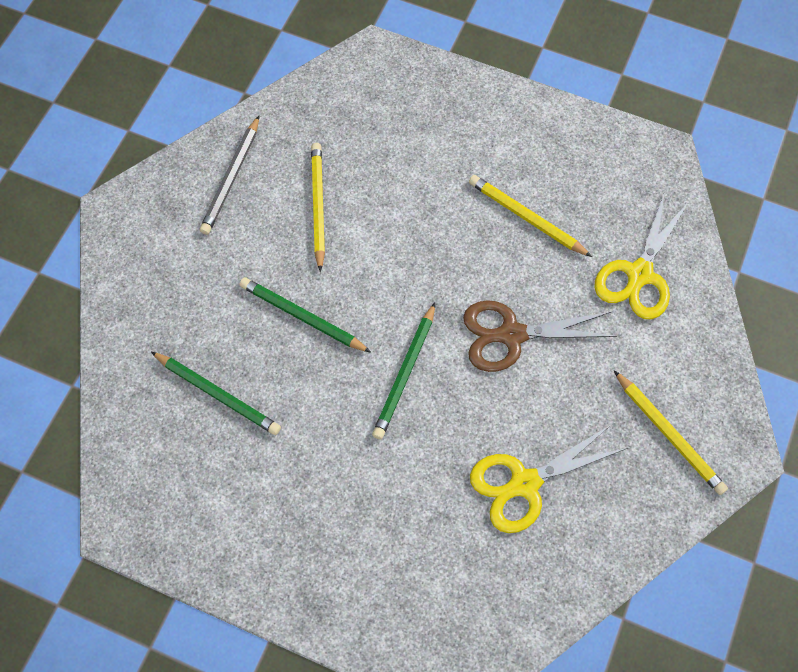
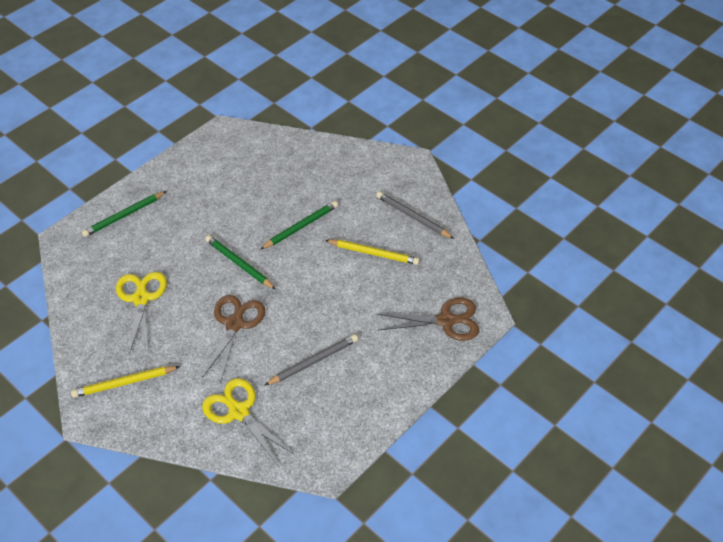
camera: 110 degrees right, 15 degrees down
(218, 394) = (273, 180): green pencil -> green pencil (124, 216)
(398, 93) = (446, 320): none -> brown scissors
(526, 217) = (313, 361): yellow pencil -> grey pencil

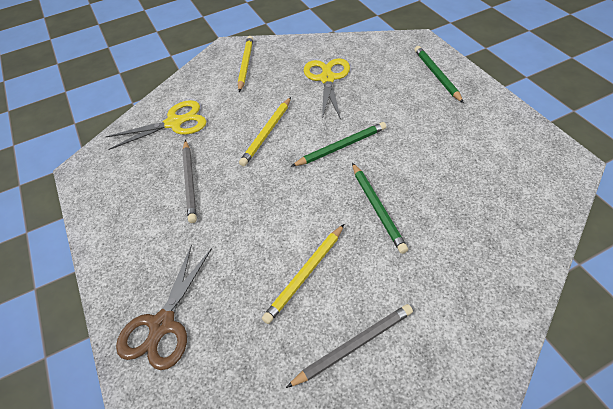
camera: 115 degrees right, 0 degrees up
(141, 299) = (327, 79): yellow scissors -> yellow scissors turned 105 degrees counterclockwise
(234, 324) = (267, 133): brown scissors -> yellow pencil

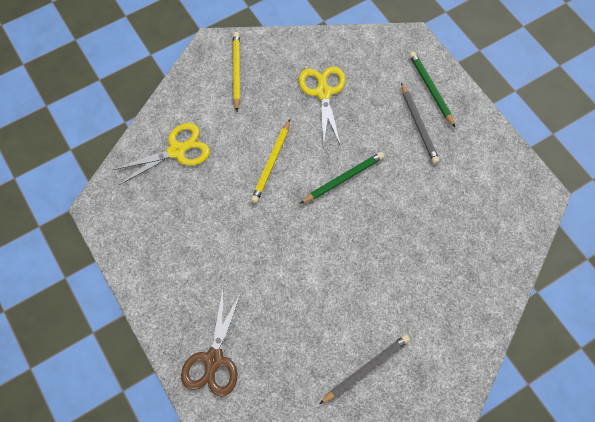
camera: 10 degrees left, 15 degrees up
(190, 182) = (207, 221): grey pencil -> grey pencil (418, 125)
(305, 274) = (323, 310): yellow pencil -> none
(377, 208) = (379, 245): green pencil -> none

